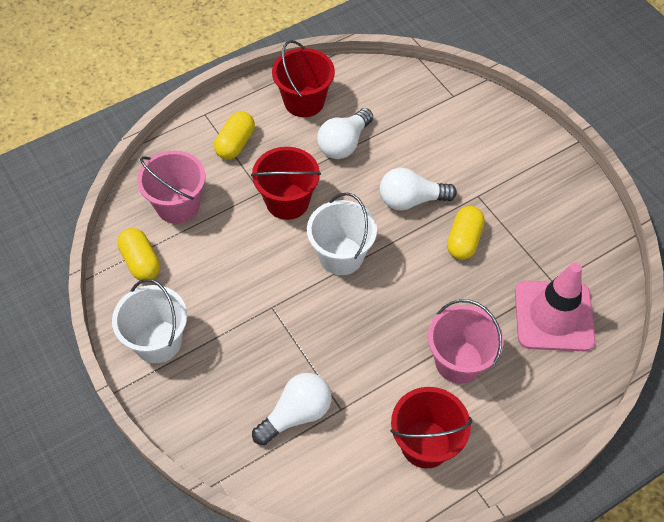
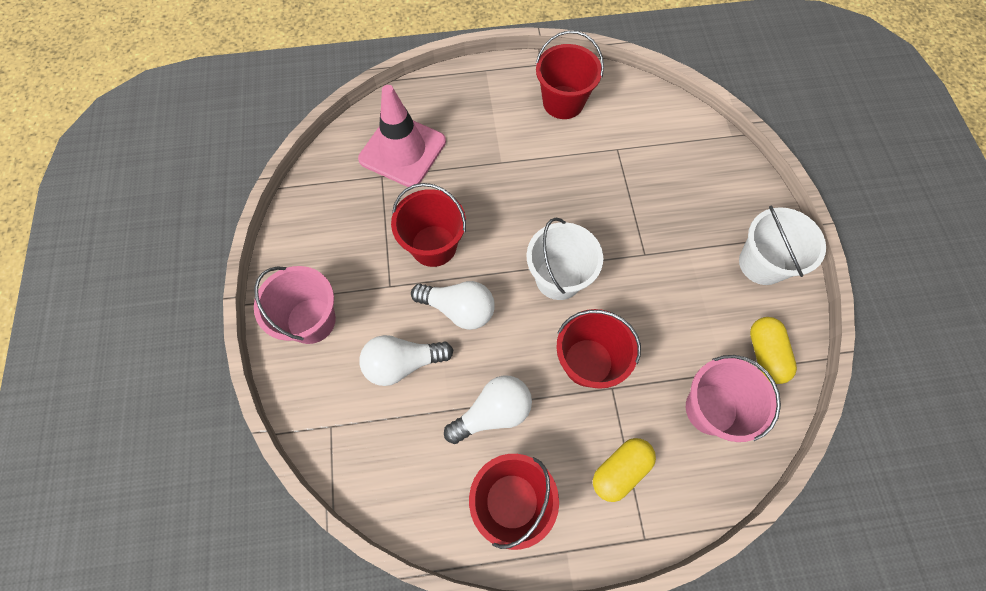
camera: 155 degrees left, 10 degrees up
(296, 414) = (655, 158): white light bulb -> white light bulb (402, 363)
(458, 361) = (503, 147): pink bucket -> pink bucket (311, 320)
(463, 240) = (433, 246): yellow capsule -> red bucket

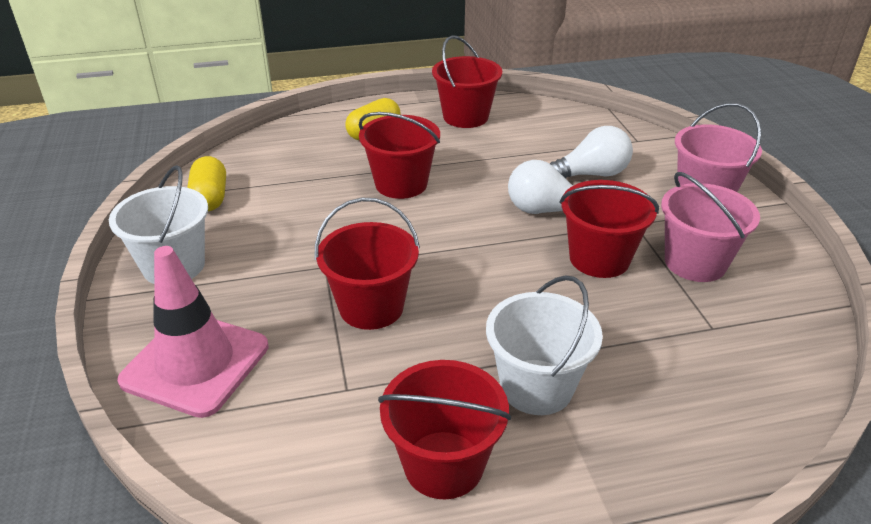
camera: 175 degrees right, 30 degrees down
(402, 150) = (701, 363): pink traffic cone -> pink traffic cone (195, 363)
(493, 412) = (491, 153): white light bulb -> none
(558, 278) = (436, 240): white bucket -> white bucket (536, 387)
(607, 210) = (371, 307): none -> red bucket
(711, 409) = (282, 164): pink bucket -> pink bucket (695, 262)

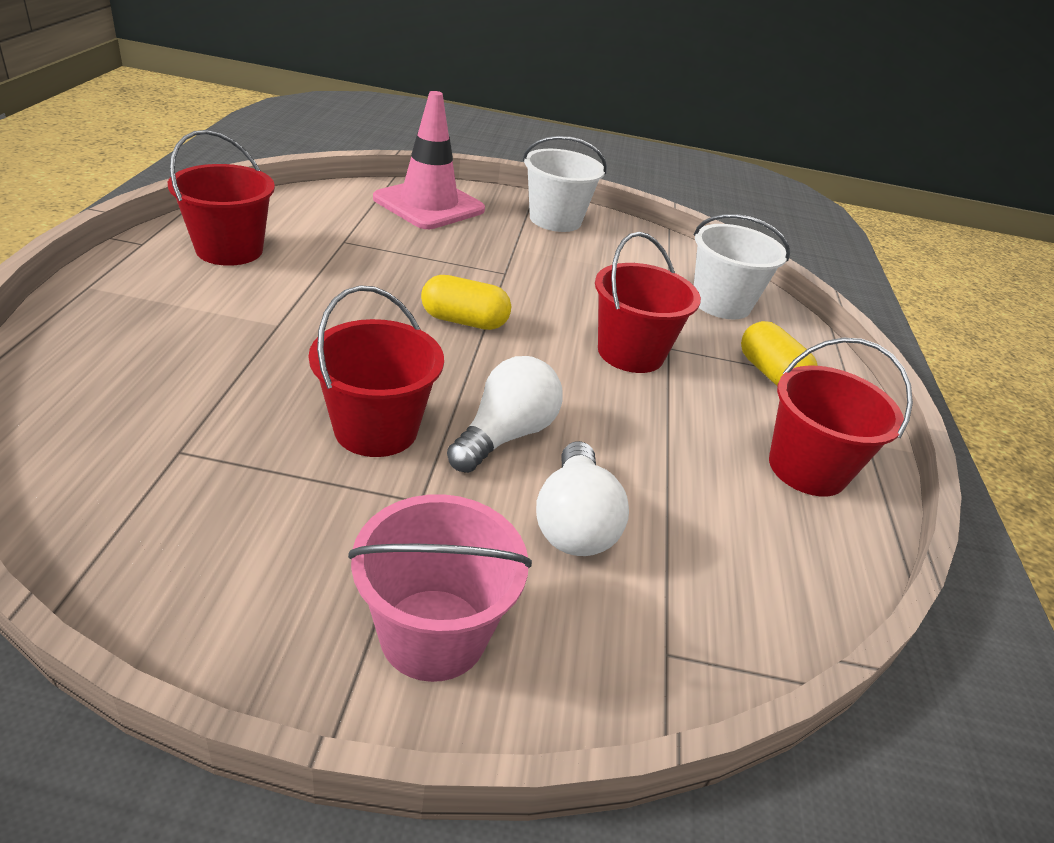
camera: 105 degrees right, 0 degrees up
(210, 198) = (655, 252): yellow capsule -> yellow capsule (464, 321)
(371, 307) = (427, 275): red bucket -> none
(536, 387) = (246, 310): white bucket -> white bucket (721, 303)
(695, 262) = (291, 509): pink bucket -> none

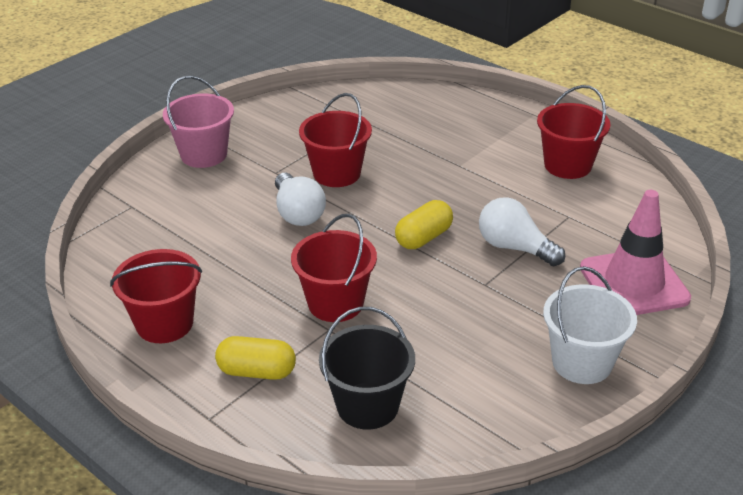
camera: 130 degrees right, 0 degrees up
(574, 522) = (219, 211): white light bulb -> white light bulb (514, 247)
(721, 303) = (367, 406): white bucket -> black bucket

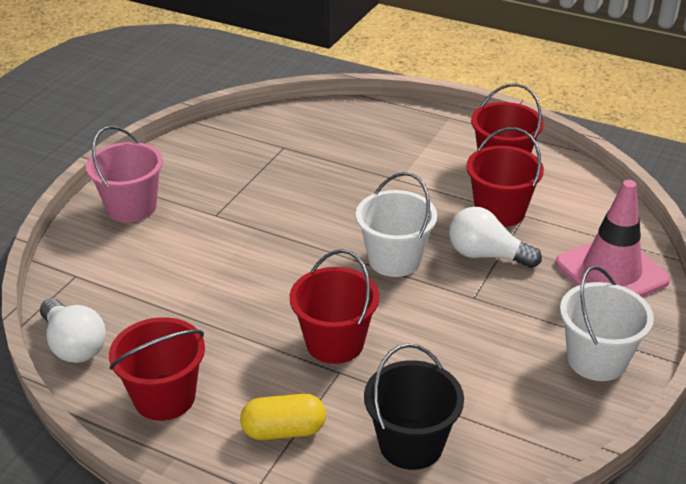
camera: 15 degrees left, 0 degrees up
(298, 213) = (257, 254): white light bulb -> white light bulb (74, 345)
(337, 173) = (280, 206): red bucket -> red bucket (500, 211)
(423, 238) = (394, 259): yellow capsule -> white bucket

